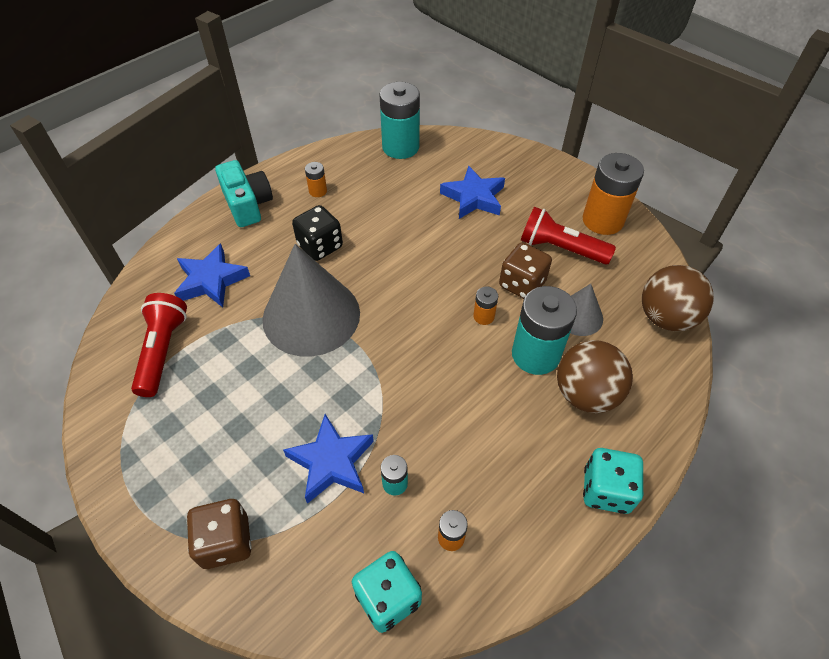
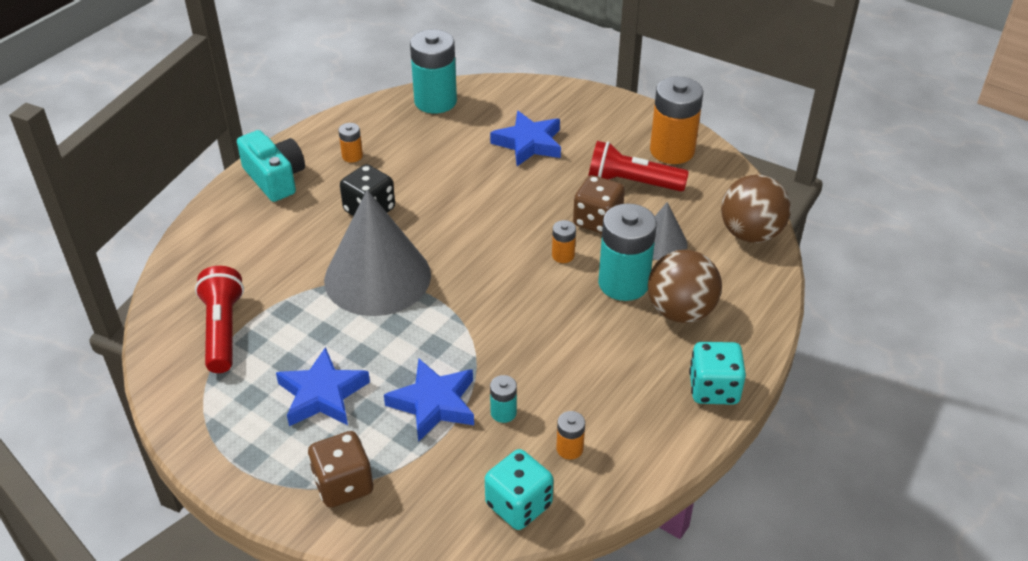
camera: 10 degrees left, 10 degrees down
(211, 280) = (256, 257): blue star -> blue star (322, 394)

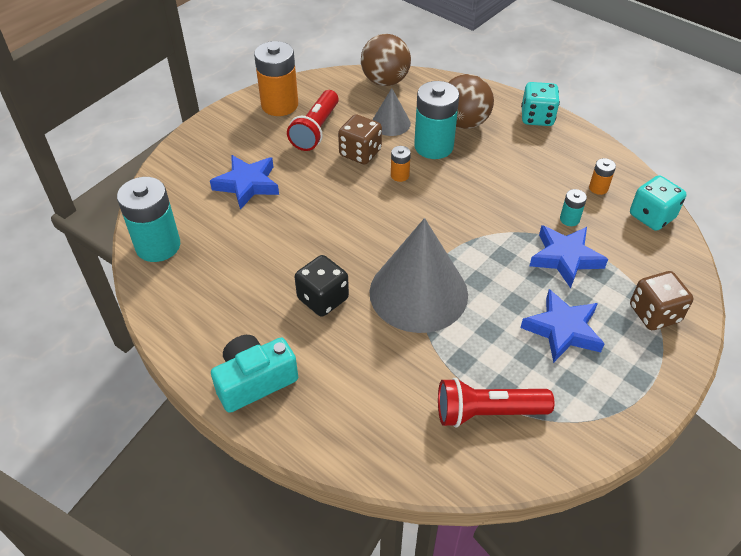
camera: 85 degrees left, 5 degrees up
(352, 156) = (232, 313): orange battery -> none

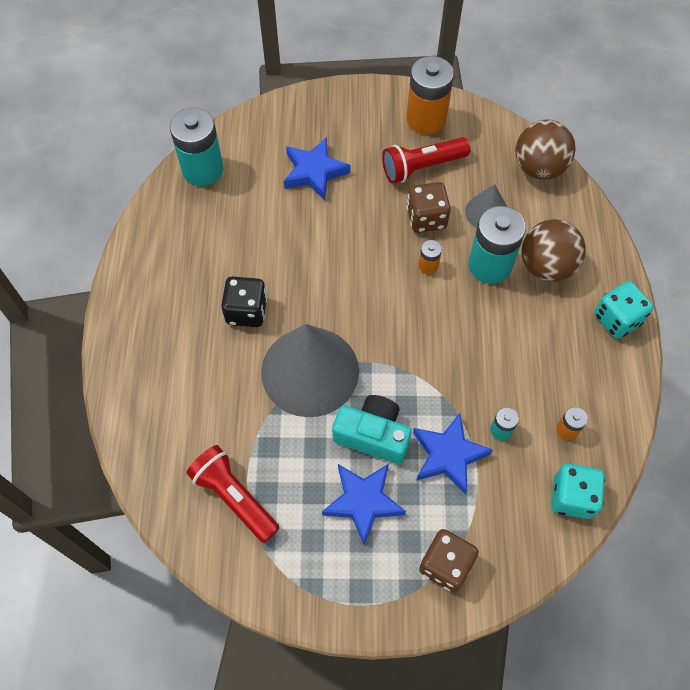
camera: 50 degrees right, 15 degrees up
(255, 381) = (138, 326): turquoise camera -> turquoise camera (373, 435)

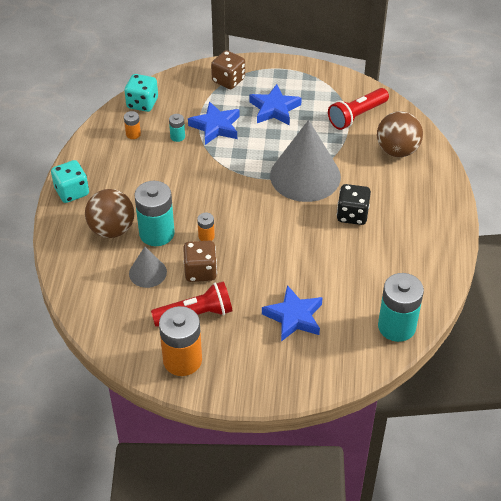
camera: 175 degrees left, 15 degrees down
(234, 497) = (356, 116): red flashlight -> red flashlight turned 90 degrees clockwise
(373, 435) = (264, 139): turquoise camera -> none
(539, 167) = (90, 306): brown ball -> brown ball (397, 150)

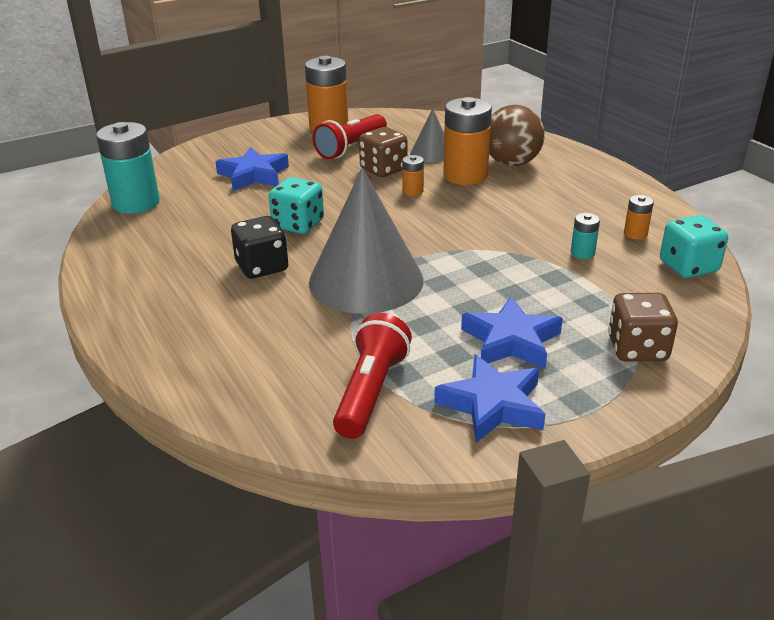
camera: 145 degrees right, 15 degrees down
(72, 192) = (598, 170): turquoise dice -> turquoise dice (298, 224)
(156, 233) = (465, 176): turquoise battery -> orange battery
(216, 126) = (555, 283): blue star -> blue star (492, 405)
(397, 150) = (256, 368): brown ball -> none

